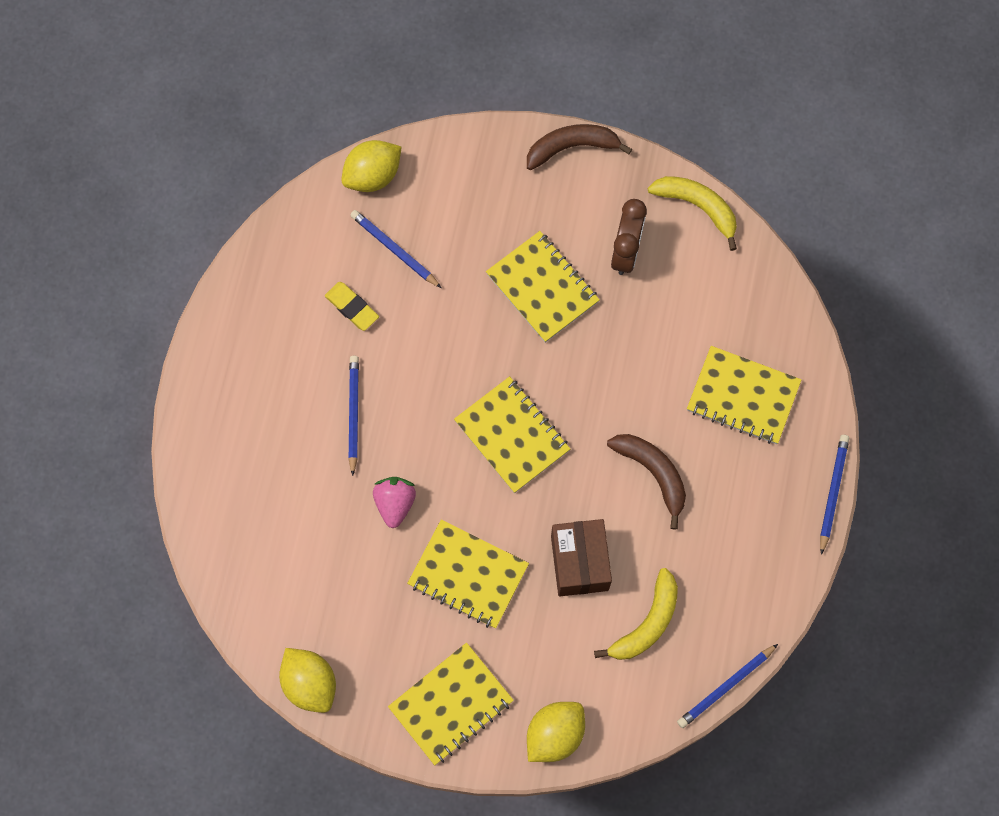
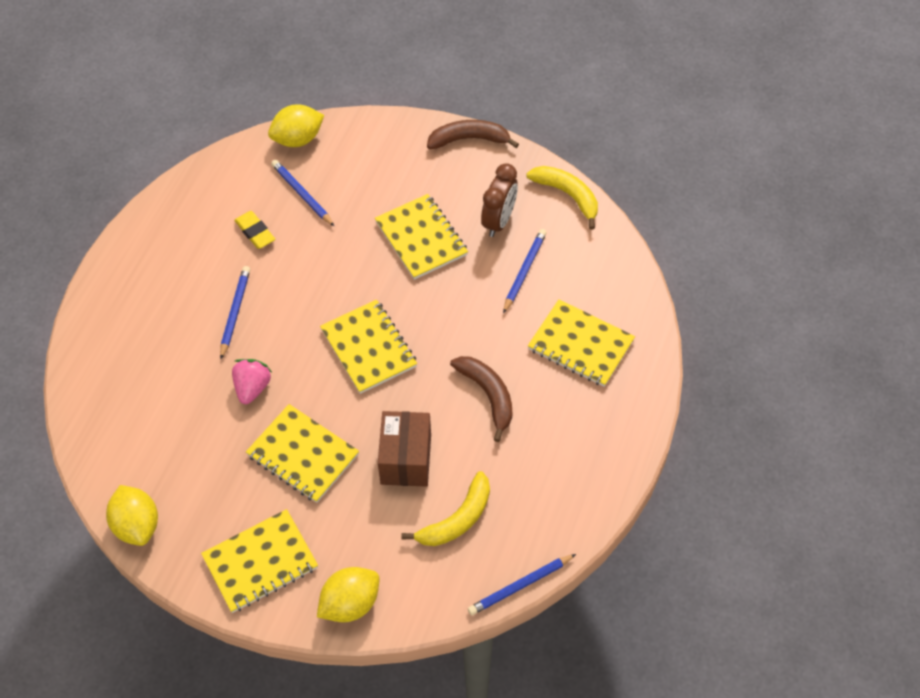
camera: 10 degrees right, 15 degrees down
(832, 492) = (649, 433): blue pencil -> blue pencil (524, 271)

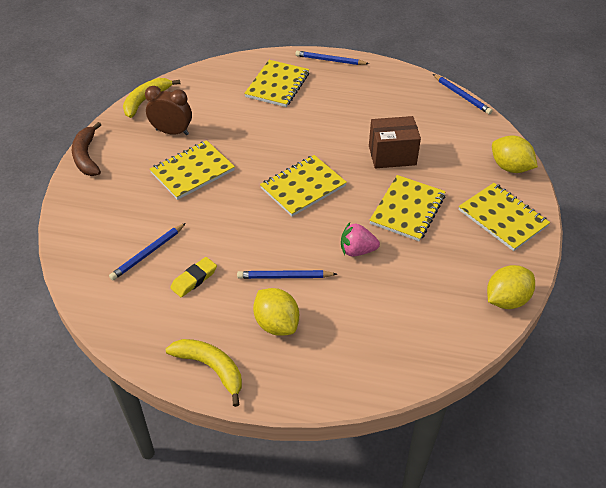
camera: 100 degrees left, 10 degrees down
(298, 139) = (80, 268): yellow lemon -> yellow lemon (276, 324)
(457, 519) = (428, 126): yellow banana -> yellow banana (211, 368)
(488, 395) = (328, 122): brown banana -> none
(524, 271) = (218, 115): blue pencil -> blue pencil (330, 60)

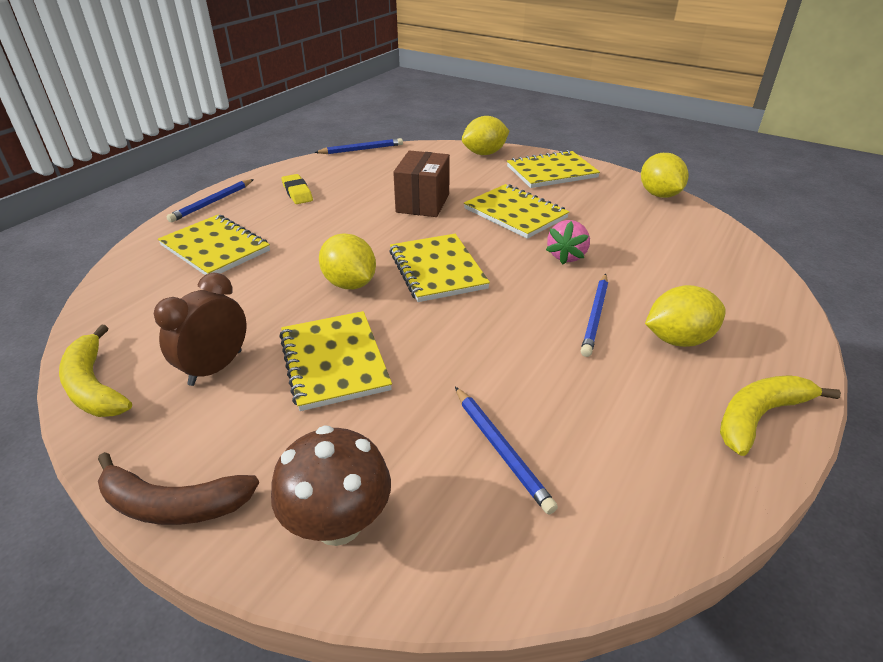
camera: 70 degrees left, 10 degrees down
(89, 209) = (338, 523): none -> brown mushroom
(194, 279) = (578, 403): yellow eraser -> yellow eraser (297, 192)
(267, 153) = (350, 284): none -> yellow lemon

